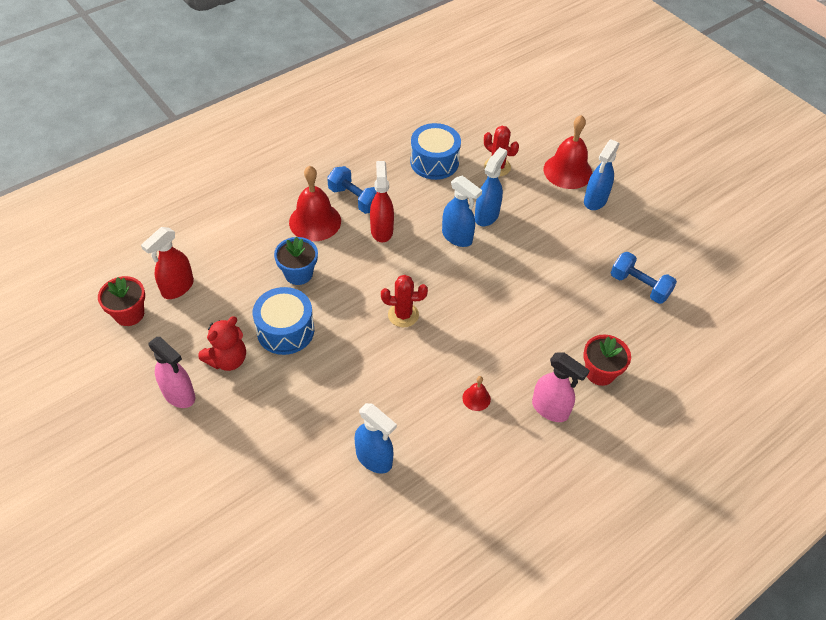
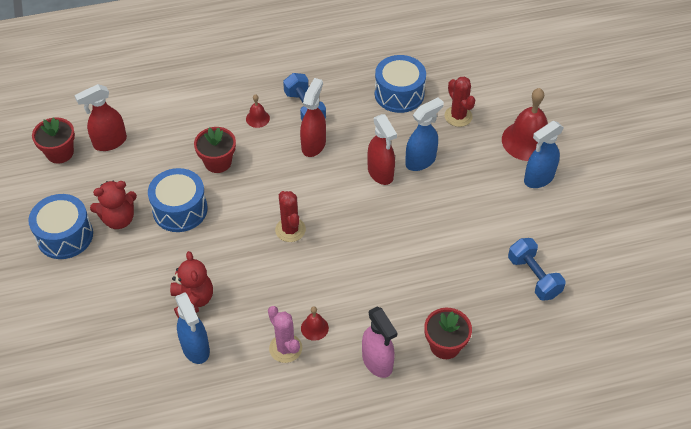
camera: 25 degrees right, 0 degrees up
(179, 395) = (65, 236): pink spray bottle -> blue drum
(298, 274) = (218, 162): blue flower pot -> red flower pot
(315, 221) = (257, 118): red bell -> red bell, size x0.47
(346, 414) = (193, 301): none -> red teddy bear
(403, 315) = (290, 230): red cactus -> red cactus turned 45 degrees clockwise
(457, 237) = (380, 173): blue spray bottle -> red spray bottle
(460, 427) = (285, 348): none -> pink cactus

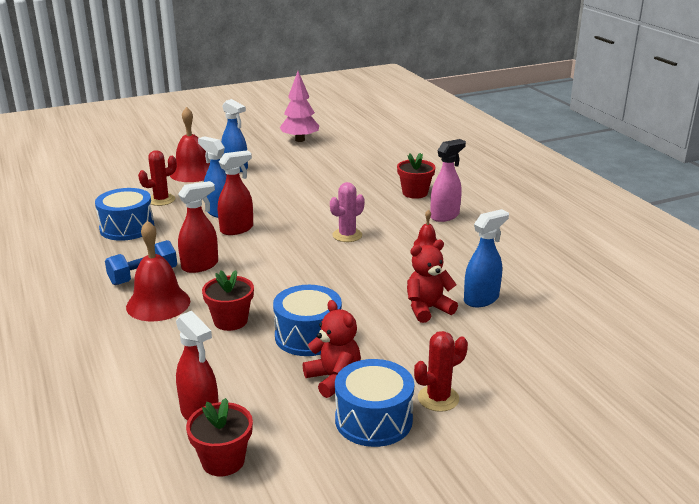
camera: 100 degrees left, 25 degrees down
(257, 118) = (158, 303): red bell -> red bell, size x2.13
(285, 348) = (454, 255): pink cactus -> pink cactus (347, 235)
(290, 230) = (319, 266): red cactus -> red cactus (438, 398)
(313, 145) = (200, 266): red spray bottle -> red spray bottle turned 135 degrees clockwise
(533, 277) = (337, 167): blue dumbbell -> none
(629, 248) = (300, 140): none -> pink tree

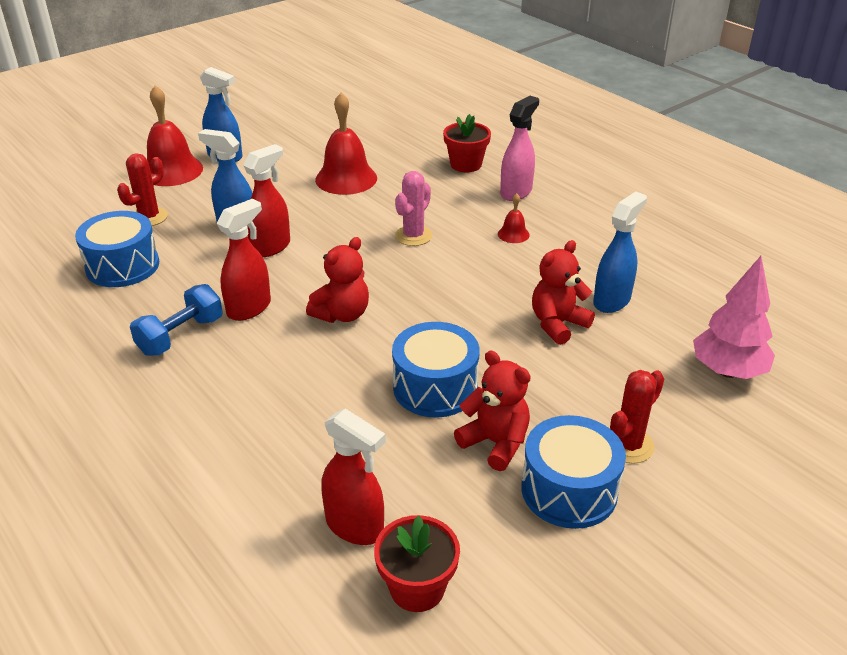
camera: 15 degrees left, 10 degrees up
(158, 303) = (221, 374): red bell -> red bell (346, 178)
(230, 321) = (328, 383): red flower pot -> none
(265, 279) = (342, 314): none -> red teddy bear
(300, 140) = (288, 106): pink tree -> pink tree (727, 371)

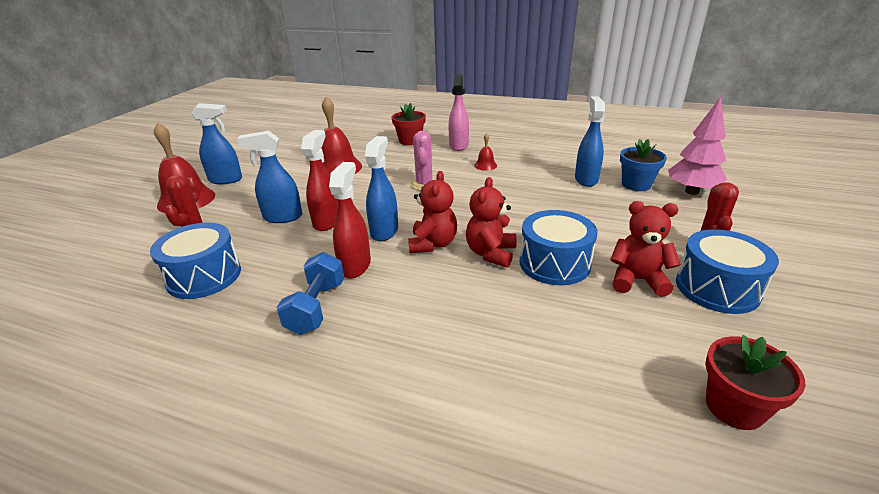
camera: 30 degrees left, 5 degrees down
(312, 280) = (384, 231): none -> blue spray bottle
(355, 526) = (631, 385): red spray bottle -> none
(557, 324) = (575, 201): red teddy bear -> red teddy bear (490, 253)
(667, 332) = (636, 184): none -> blue flower pot

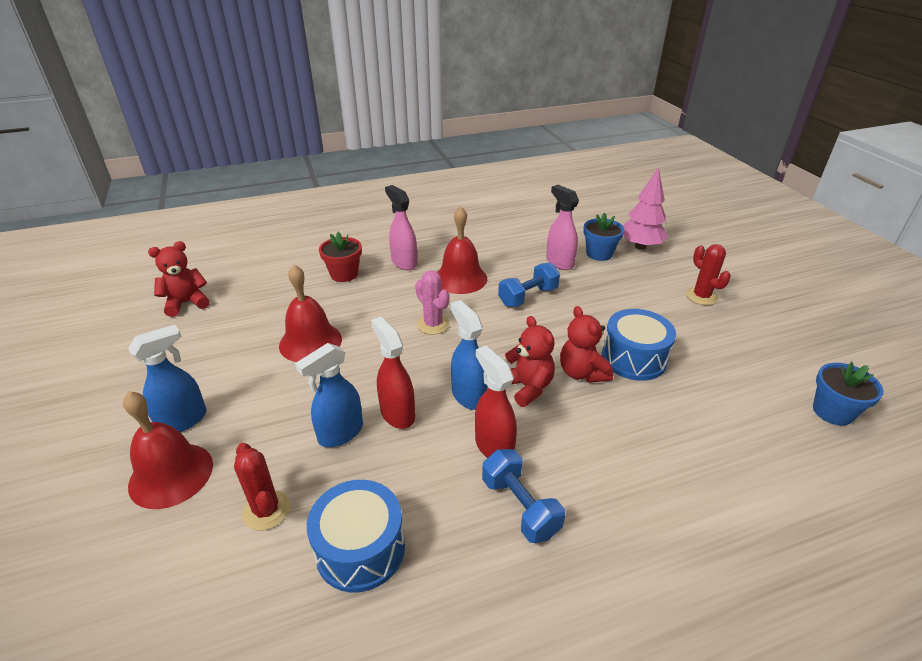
camera: 40 degrees left, 5 degrees up
(485, 165) = (460, 278): red bell -> red bell, size x2.13
(522, 192) = (528, 297): none -> blue dumbbell
(586, 179) = (559, 262): blue spray bottle -> pink spray bottle
(637, 280) = (696, 345): red teddy bear -> red teddy bear (186, 303)
(717, 288) = (740, 328): blue drum -> none
(734, 407) = (832, 411): red flower pot -> blue flower pot

